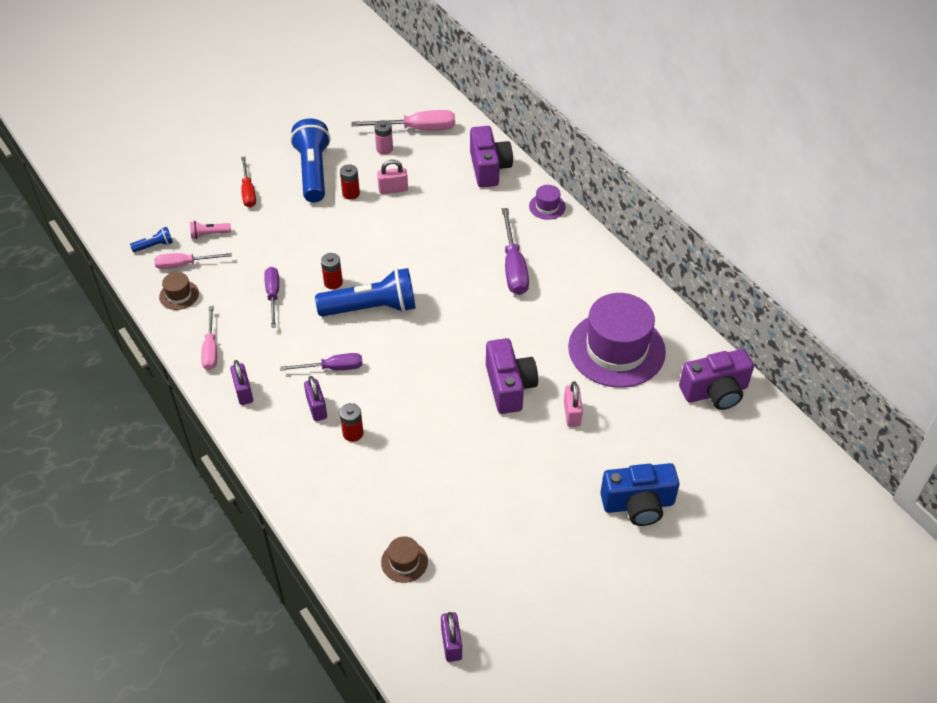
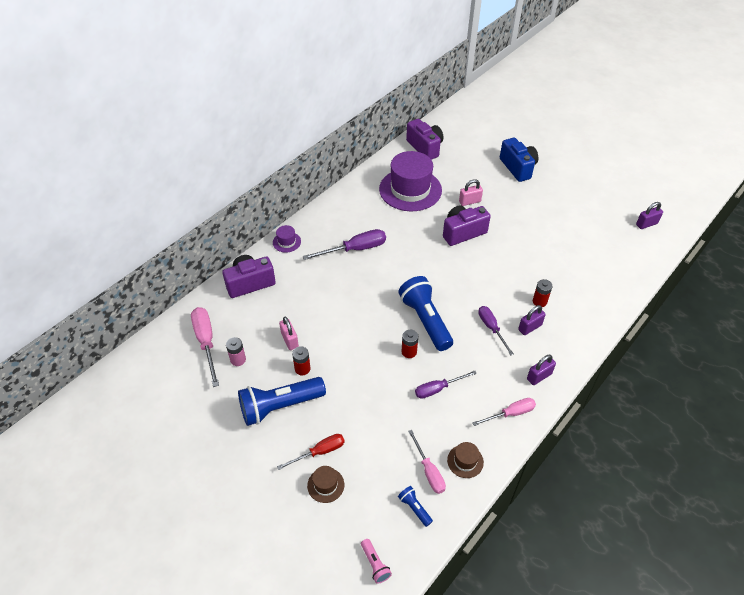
camera: 105 degrees left, 0 degrees up
(209, 234) = (385, 465): pink flashlight -> pink flashlight (375, 564)
(404, 562) = (613, 254): brown hat -> brown hat (325, 485)

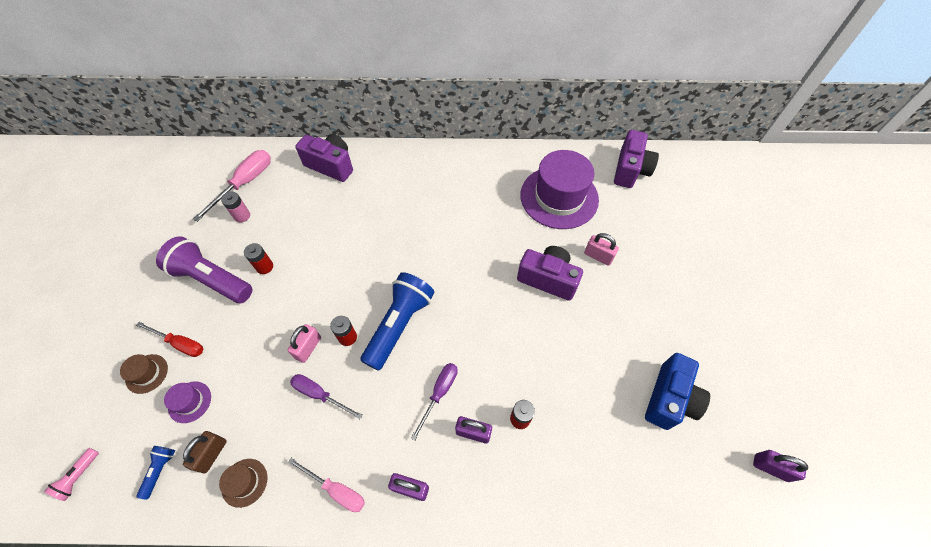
camera: 50 degrees right, 10 degrees up
(280, 406) = (212, 279): blue flashlight -> purple flashlight
(286, 242) = (400, 156): purple hat -> purple hat (190, 402)
(289, 340) = (290, 235): pink padlock -> pink padlock (308, 348)
(355, 249) = (438, 208): purple screwdriver -> none
(428, 471) = (212, 454): pink screwdriver -> brown padlock
(518, 168) = (699, 266): blue camera -> blue camera (669, 399)

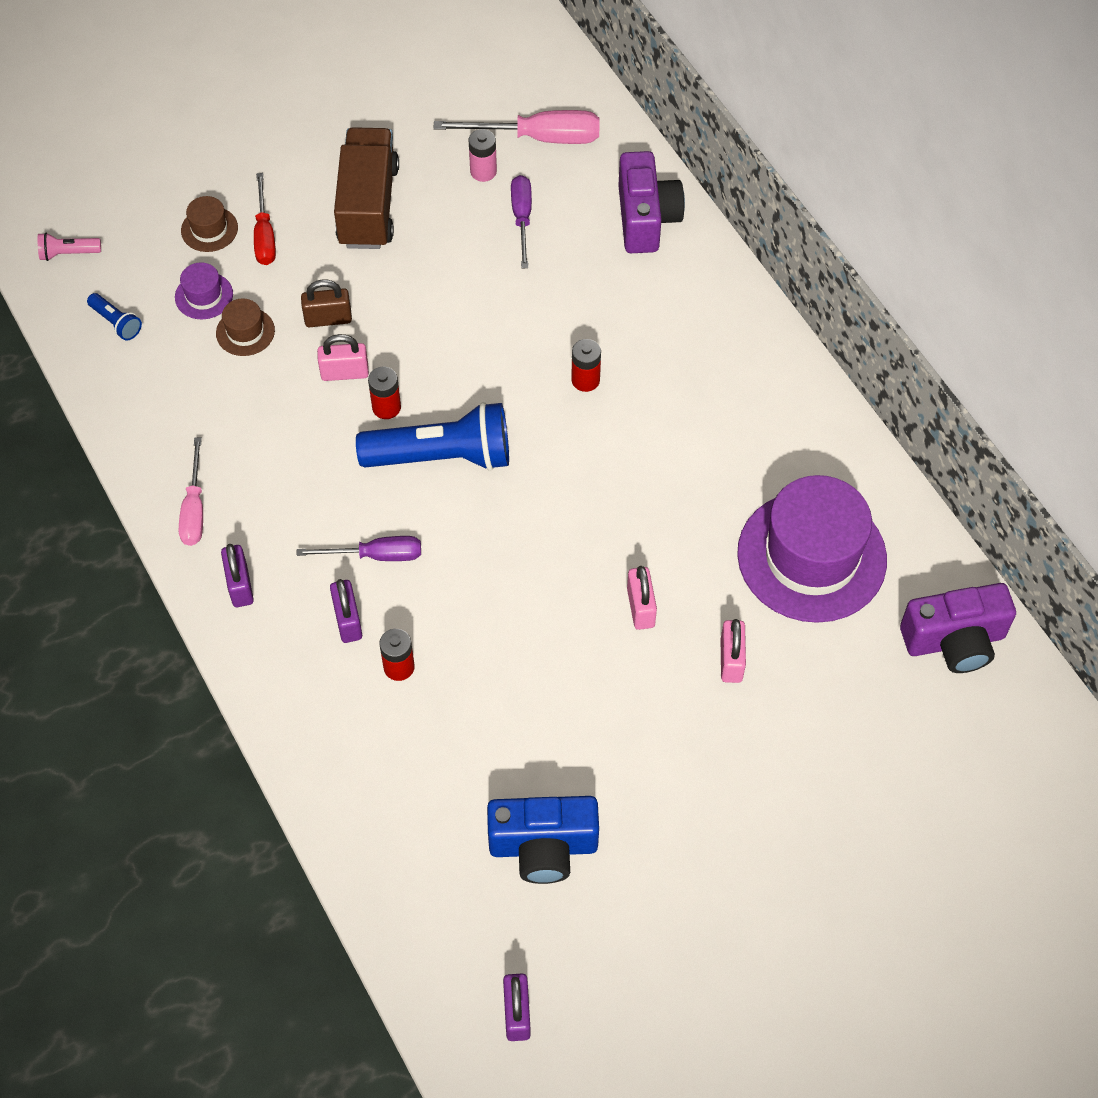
camera: 60 degrees right, 0 degrees up
(160, 470) = (116, 322): blue flashlight -> blue flashlight turned 60 degrees clockwise
(212, 279) = (368, 206): purple flashlight -> brown truck
(212, 454) = (161, 359): brown padlock -> brown padlock (328, 319)
(244, 482) = (150, 412): brown hat -> brown hat (245, 332)
(264, 267) = (424, 250): red battery -> red battery (585, 380)
(320, 394) = (293, 423): purple screwdriver -> purple screwdriver (522, 218)
(548, 279) = (640, 607): purple camera -> pink padlock

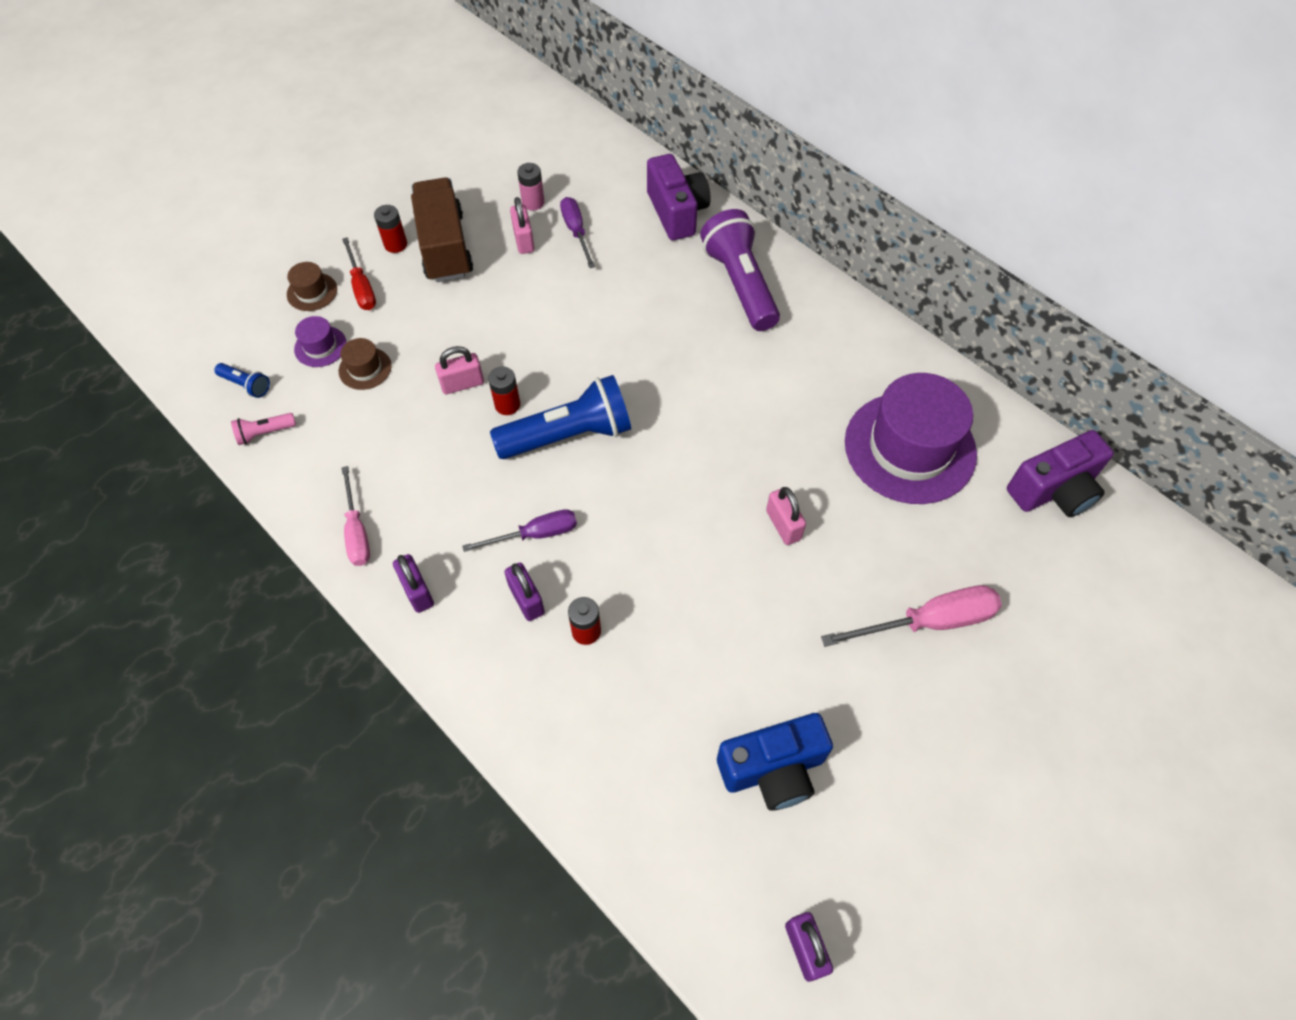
camera: 15 degrees left, 0 degrees up
(68, 253) = (189, 336): pink flashlight -> pink flashlight (265, 433)
(328, 319) = (435, 343): brown padlock -> none
(538, 138) = (569, 169): pink screwdriver -> pink screwdriver (928, 622)
(585, 380) = (670, 346): red battery -> red battery (395, 244)
(689, 324) = (740, 284): none -> purple flashlight
(731, 660) = (877, 552): pink padlock -> pink padlock (524, 240)

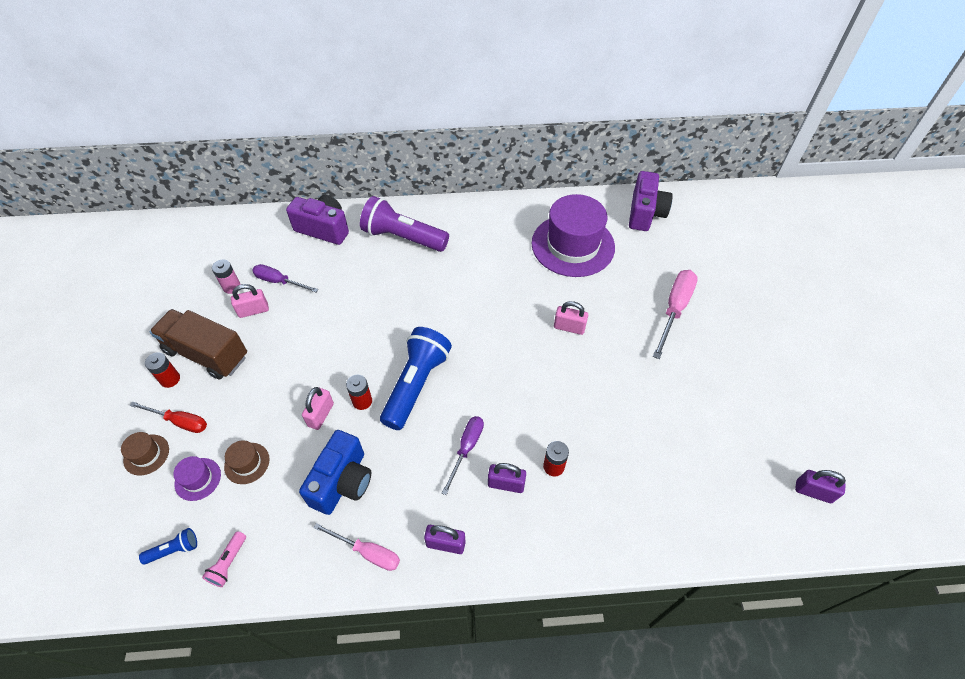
camera: 50 degrees left, 5 degrees down
(524, 240) = (253, 310): pink padlock -> pink padlock turned 45 degrees counterclockwise
(773, 769) = (706, 434): blue camera -> blue camera (342, 482)

